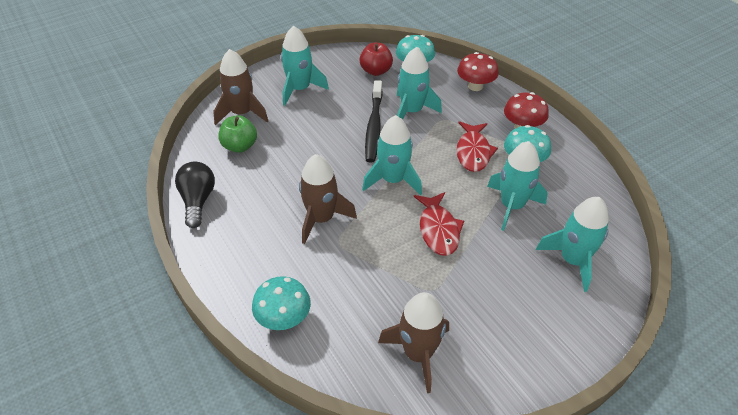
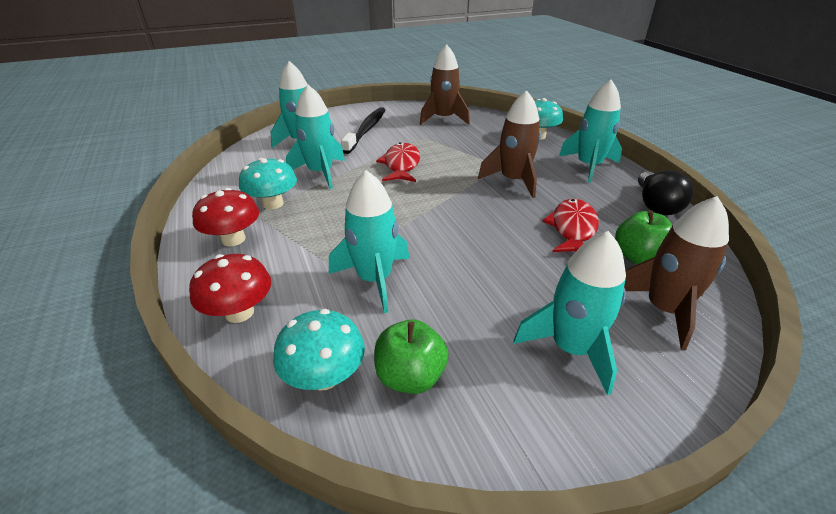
camera: 170 degrees left, 10 degrees down
(374, 126) = (440, 263): black toothbrush -> black toothbrush (366, 130)
(376, 71) = (410, 376): red apple -> green apple
(393, 180) = (432, 202): turquoise rocket -> turquoise rocket (588, 166)
(473, 152) = (322, 218): red fish -> red fish (572, 229)

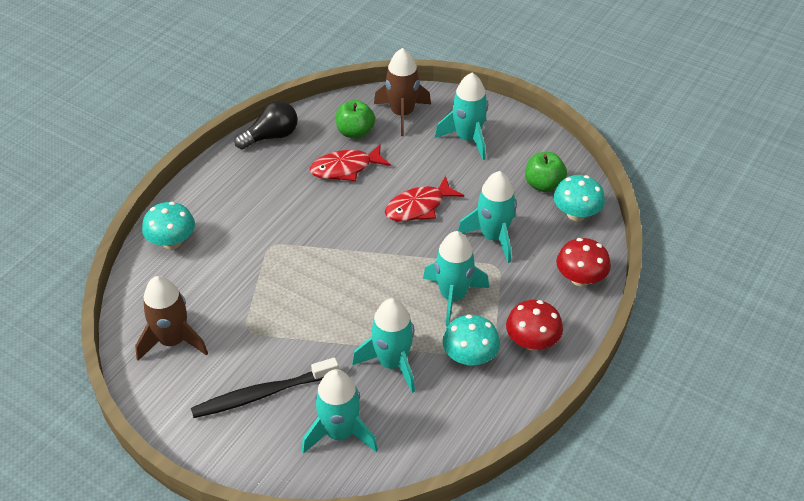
camera: 125 degrees left, 10 degrees up
(401, 165) = (325, 312): red fish -> red fish (418, 207)
(513, 181) = (294, 224): brown rocket -> none
(588, 166) = (224, 187): turquoise rocket -> turquoise rocket (453, 296)

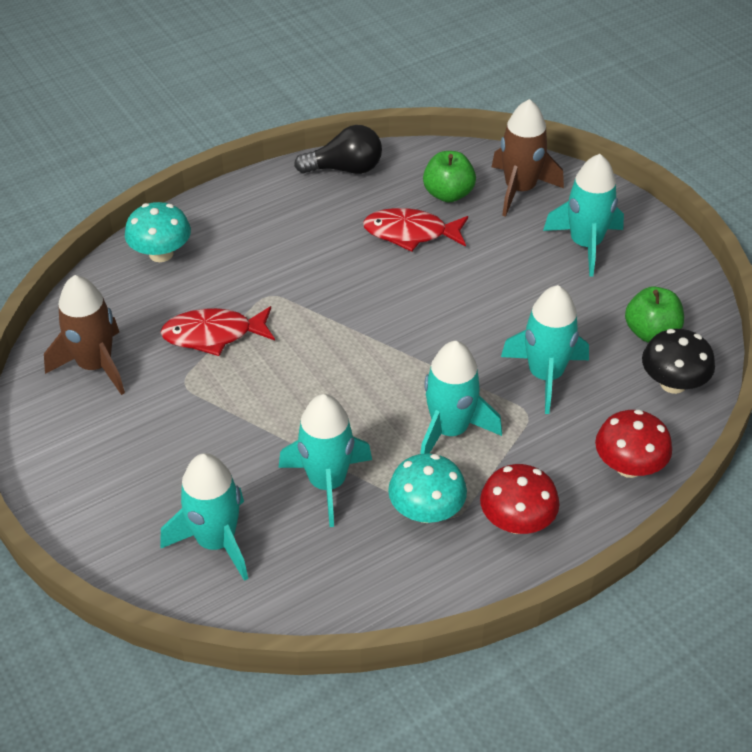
camera: 25 degrees right, 0 degrees up
(262, 394) = (156, 462): black toothbrush -> none
(418, 207) = (472, 308): red fish -> red fish (213, 335)
(576, 214) = (673, 383): turquoise mushroom -> black mushroom

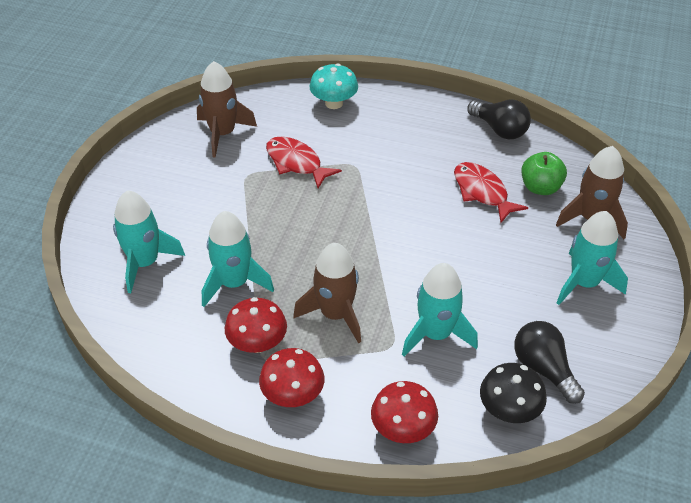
camera: 50 degrees right, 0 degrees up
(426, 511) = (257, 343): turquoise mushroom -> red mushroom
(450, 430) = (335, 314): turquoise rocket -> brown rocket
(651, 332) = (544, 369): green apple -> black light bulb

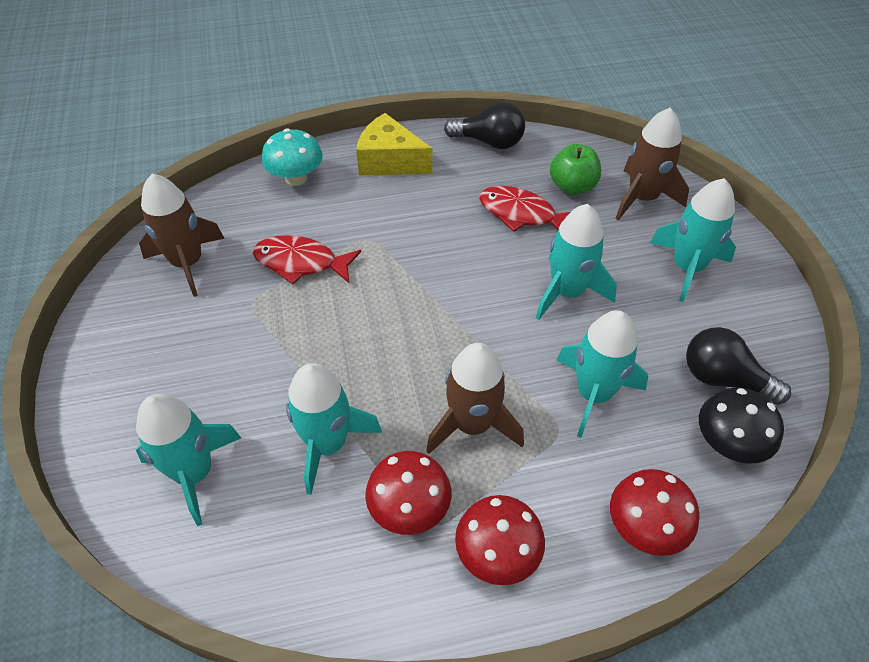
camera: 30 degrees left, 5 degrees up
(411, 116) = (390, 161): none -> yellow cheese
(472, 260) = (567, 292): none -> turquoise rocket

